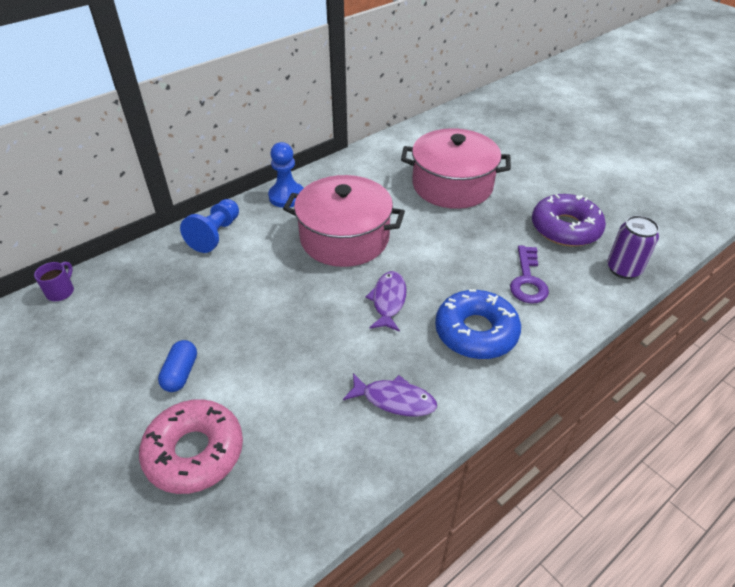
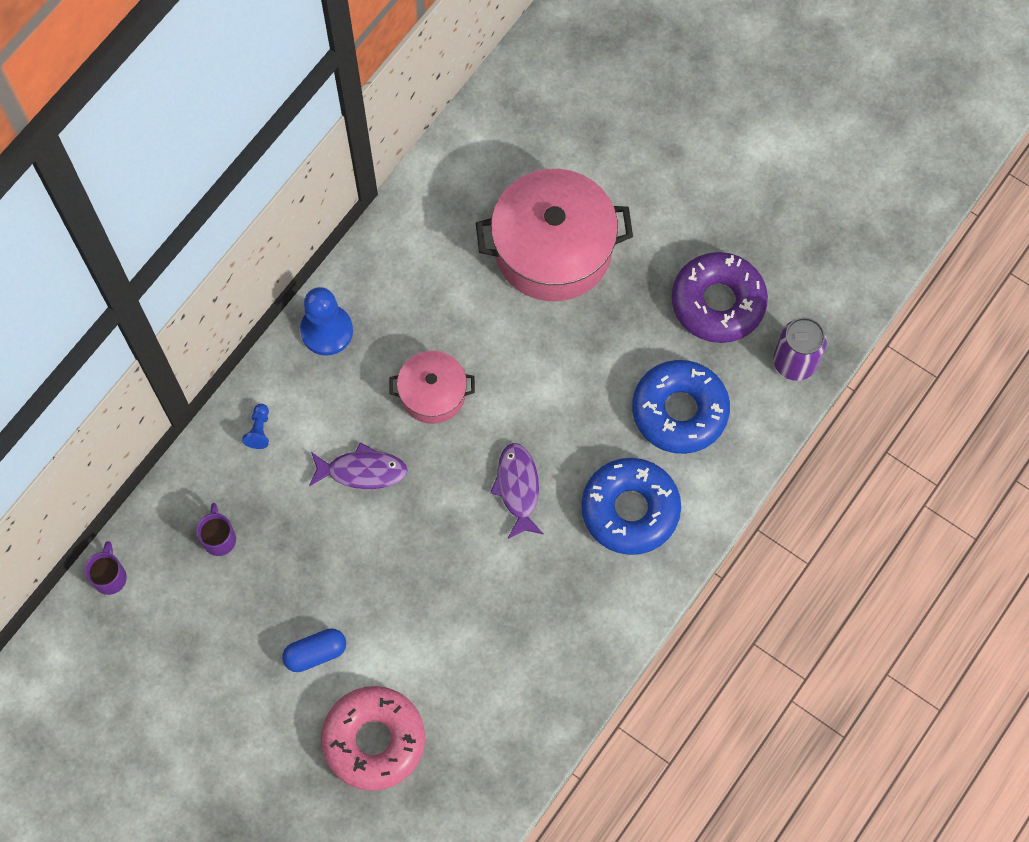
camera: 15 degrees left, 25 degrees up
(152, 285) = (219, 538): none -> purple mug
(181, 373) = (315, 653): blue capsule -> blue capsule turned 75 degrees clockwise
(215, 234) = (259, 430): blue pawn -> blue pawn, size x0.49
(344, 238) = (433, 394): pink pot -> pink pot, size x0.54
(394, 400) = (559, 625): purple fish -> purple fish (362, 471)
(528, 280) = (679, 411): purple key -> blue donut

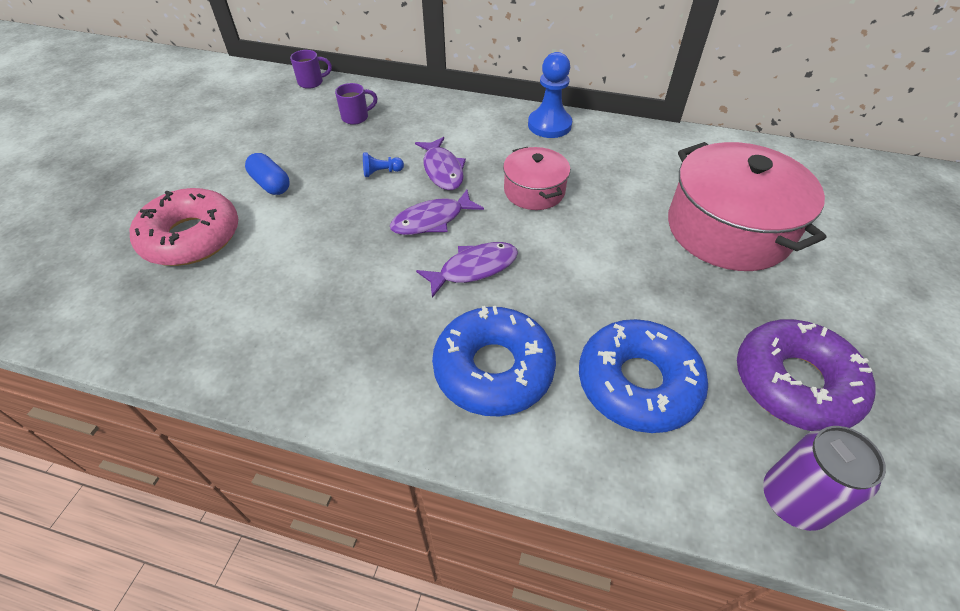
camera: 70 degrees right, 20 degrees down
(259, 430) = (450, 115): blue pawn -> blue pawn (381, 172)
(438, 505) = (432, 220): none -> purple fish

